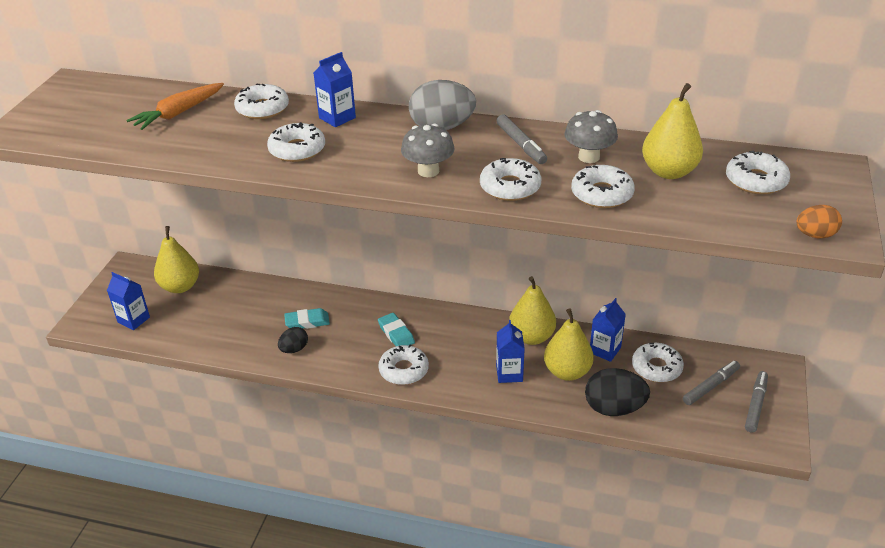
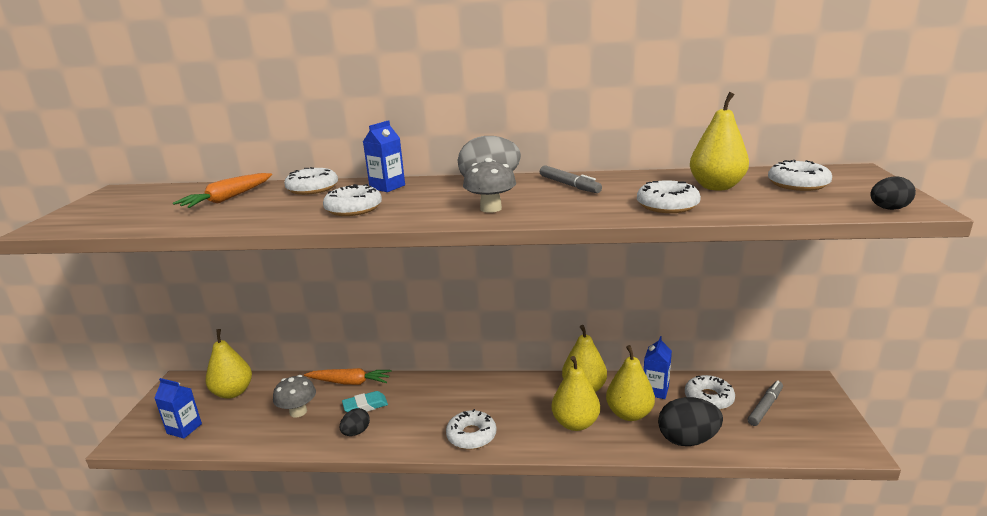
camera: 10 degrees left, 15 degrees down
(296, 293) = (350, 382): none -> orange carrot
(396, 334) = (455, 404): turquoise eraser -> none
(509, 373) = (575, 423): blue carton -> yellow pear
(510, 187) = (577, 210): white donut -> none
(589, 157) = (637, 186): grey mushroom -> grey mushroom (298, 412)
(756, 405) = (814, 417): grey marker -> none
(815, 235) = (888, 209): orange egg -> black egg

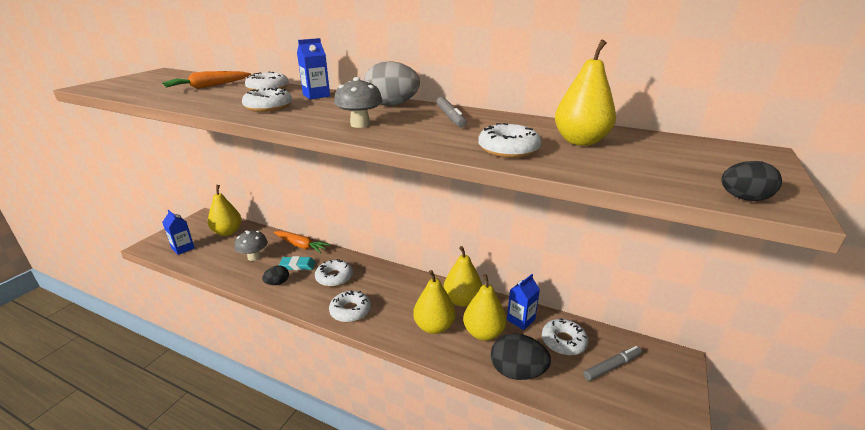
camera: 20 degrees right, 5 degrees up
(798, 184) = (670, 154): white donut -> white donut (334, 277)

